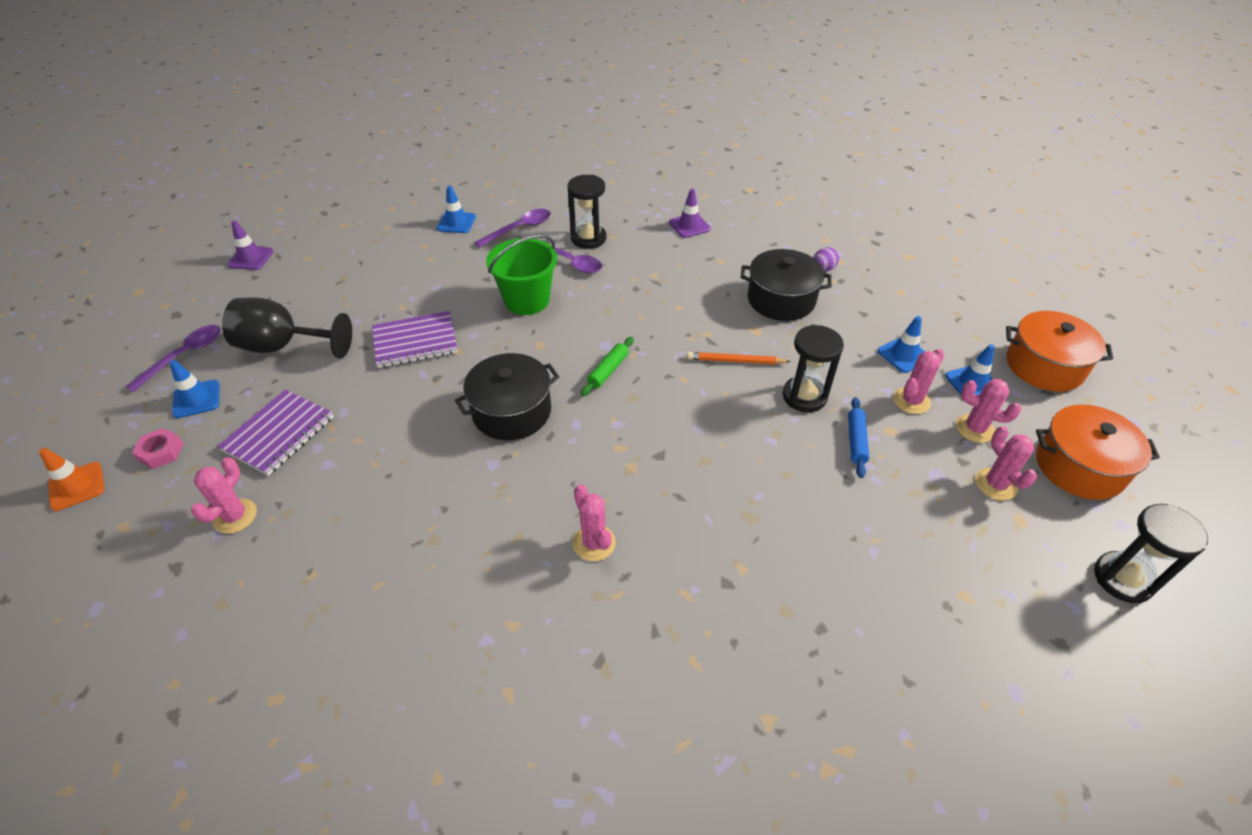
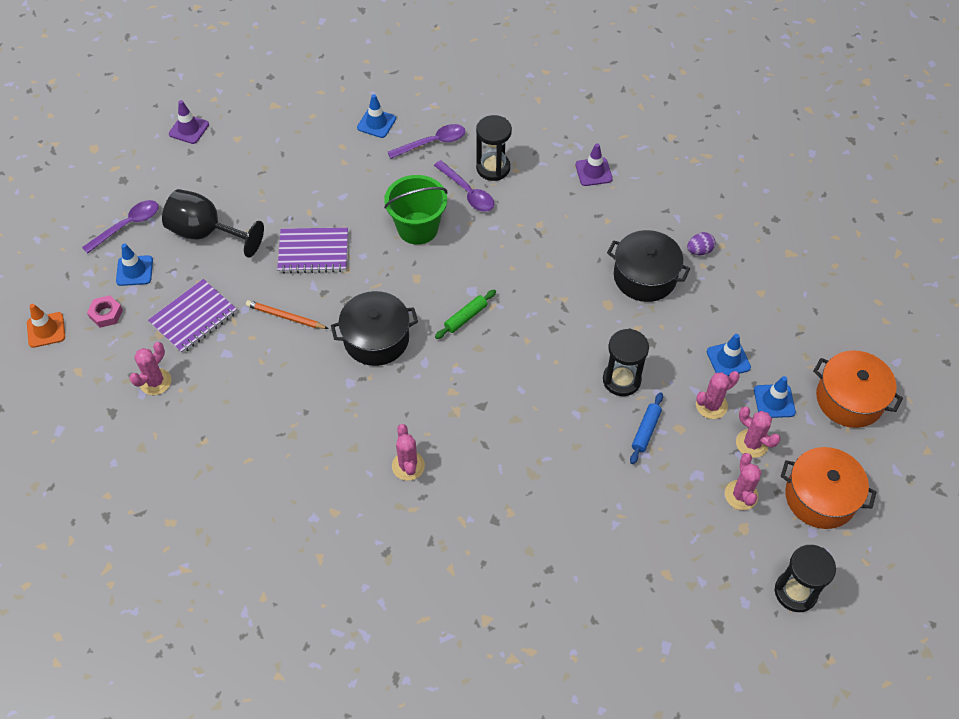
camera: 15 degrees right, 10 degrees up
(735, 361) = (577, 332): orange pencil -> orange pencil (285, 317)

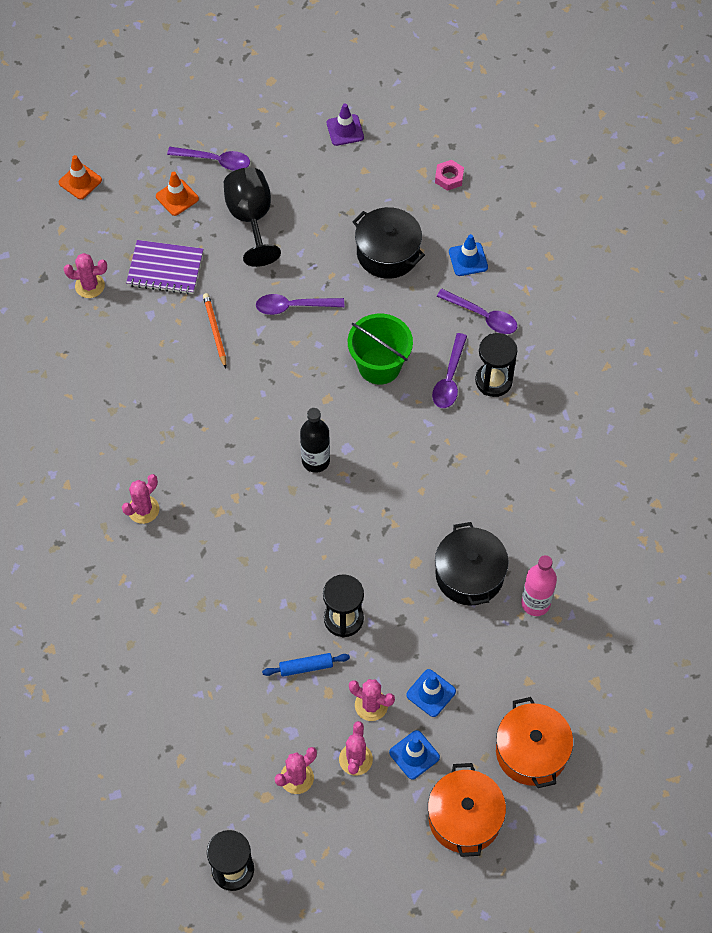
camera: 55 degrees right, 5 degrees up
(106, 314) = (123, 209): pink nut -> pink nut (449, 178)
(134, 271) = (177, 197): blue traffic cone -> orange traffic cone
(313, 252) = (293, 306): purple notebook -> purple spoon
(376, 339) = (243, 409): black pot -> black pot (387, 253)
(465, 317) = (315, 461): green rolling pin -> black bottle
(593, 172) = (557, 463): purple traffic cone -> none
(699, 251) = (535, 603): purple egg -> pink bottle
(820, 497) = (341, 844): orange pot -> orange pot (531, 751)

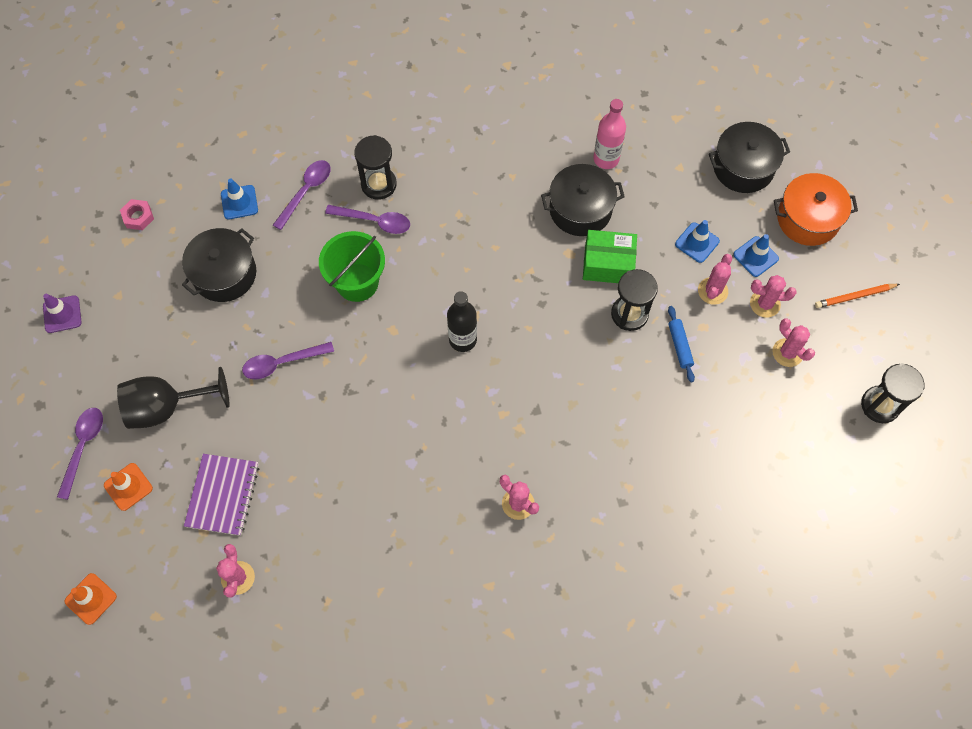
camera: 90 degrees left, 5 degrees up
(215, 331) = (306, 440): orange pencil -> orange pencil (854, 296)
(293, 306) = (282, 363): purple spoon -> purple spoon turned 75 degrees clockwise
(403, 600) = (608, 264): none -> green box
(531, 751) = (743, 167): orange pot -> black pot

